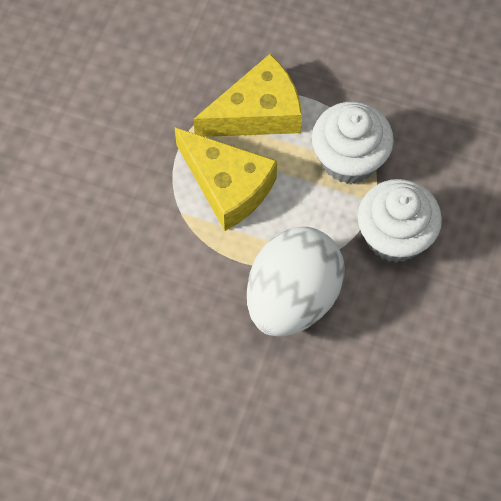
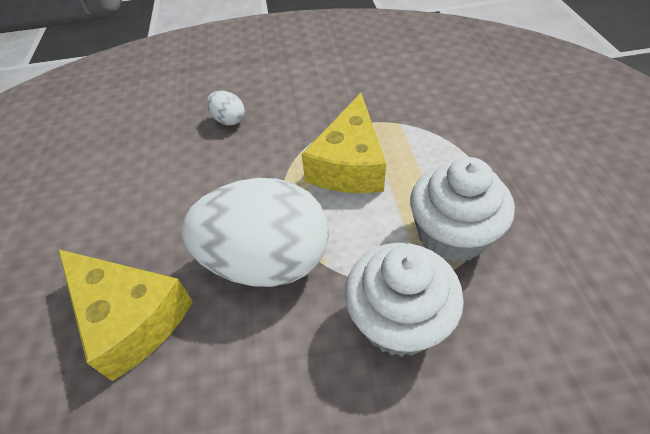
camera: 65 degrees right, 15 degrees down
(89, 259) = (229, 120): none -> white egg
(257, 113) = (434, 151): yellow cheese -> yellow cheese (130, 317)

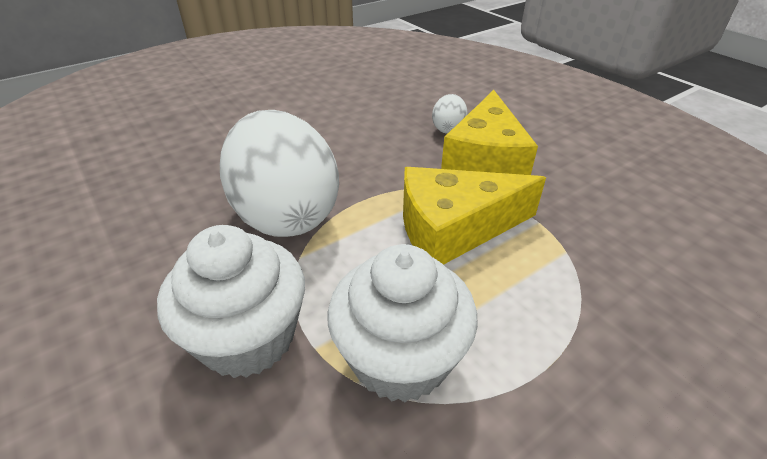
camera: 60 degrees right, 10 degrees down
(130, 317) = (201, 164): yellow cheese -> yellow cheese (485, 159)

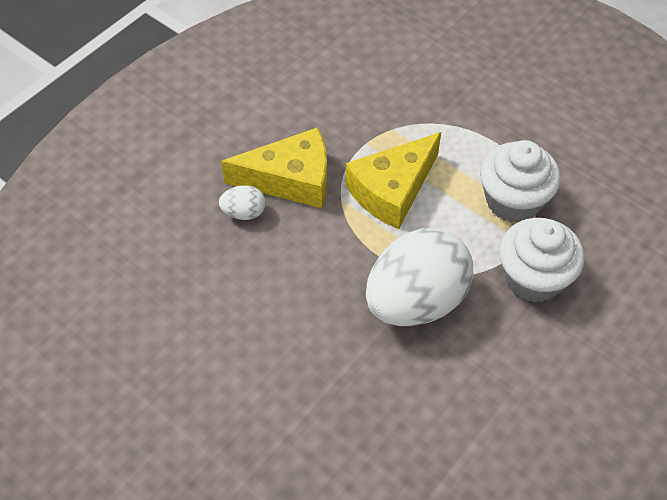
camera: 105 degrees left, 15 degrees up
(454, 228) = (392, 190): yellow cheese -> yellow cheese turned 75 degrees clockwise

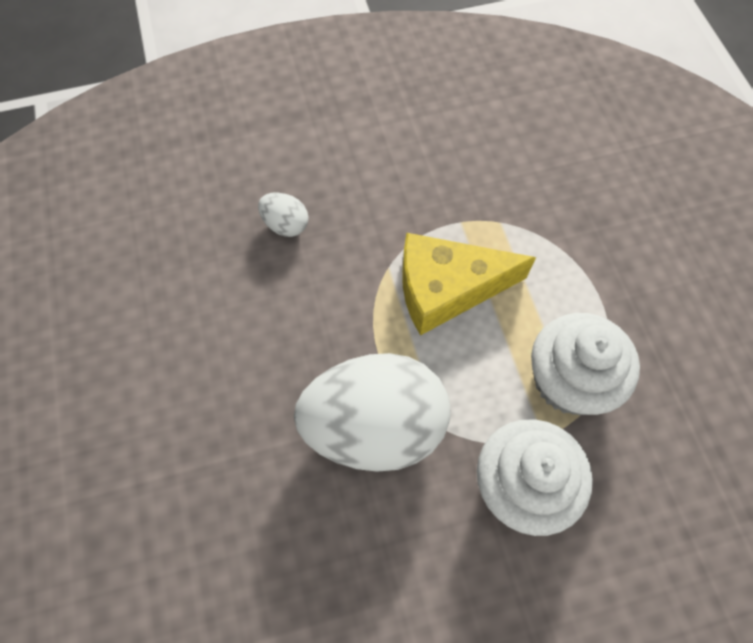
camera: 35 degrees right, 10 degrees up
(291, 180) = (356, 217): yellow cheese -> none

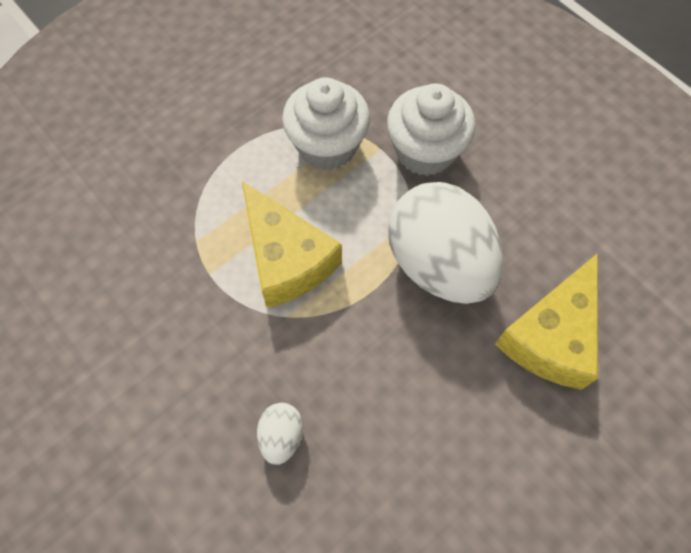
camera: 115 degrees left, 0 degrees up
(241, 498) = (551, 336): none -> yellow cheese

